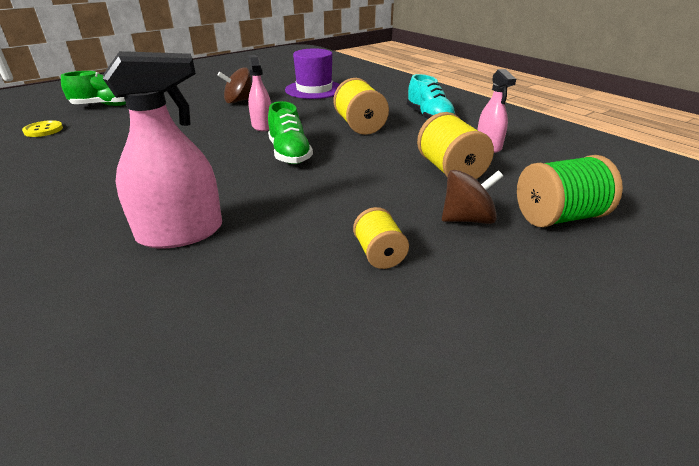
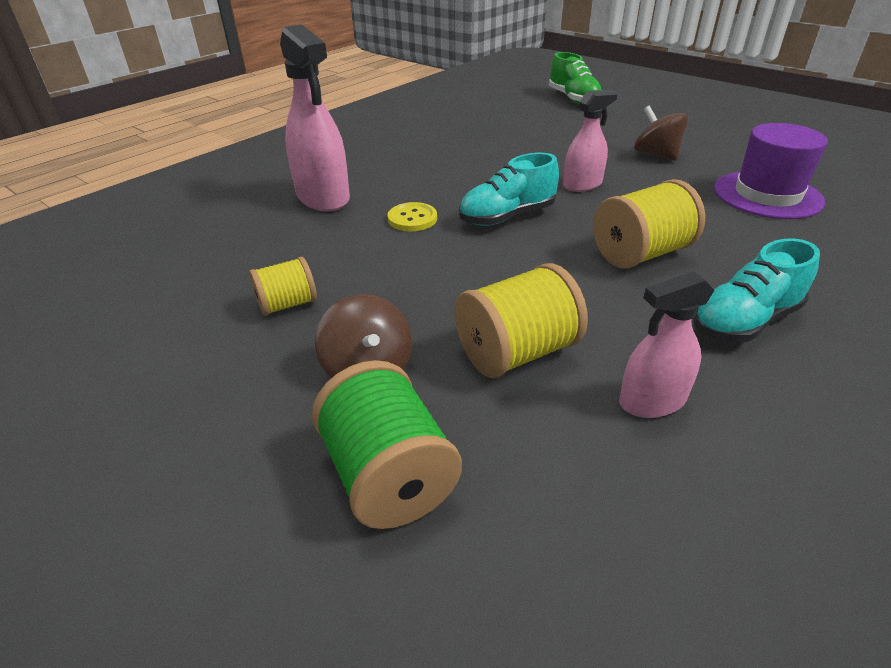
camera: 80 degrees right, 5 degrees up
(43, 130) = (494, 96): yellow button -> yellow button (412, 219)
(289, 154) = (507, 217): green shoe -> turquoise shoe

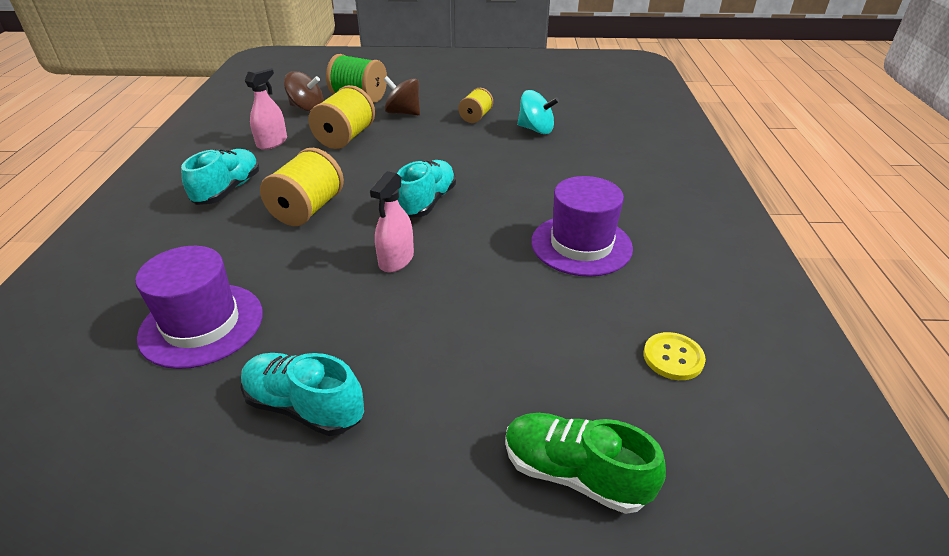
camera: 140 degrees right, 0 degrees up
(264, 250) = (536, 129): none -> turquoise spinning top
(323, 197) = (572, 167): pink spray bottle -> none
(412, 219) = (488, 176): yellow button -> yellow button (673, 357)
(432, 150) = (581, 245): none -> purple hat
(656, 155) = (347, 349): brown spinning top -> brown spinning top (307, 108)
(694, 143) = (304, 407): none -> turquoise shoe

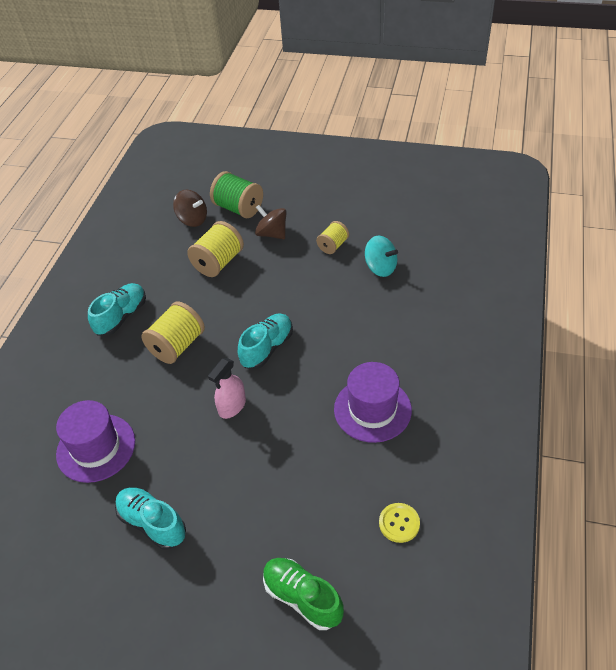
camera: 15 degrees right, 10 degrees up
(272, 142) = (159, 263): pink spray bottle -> none

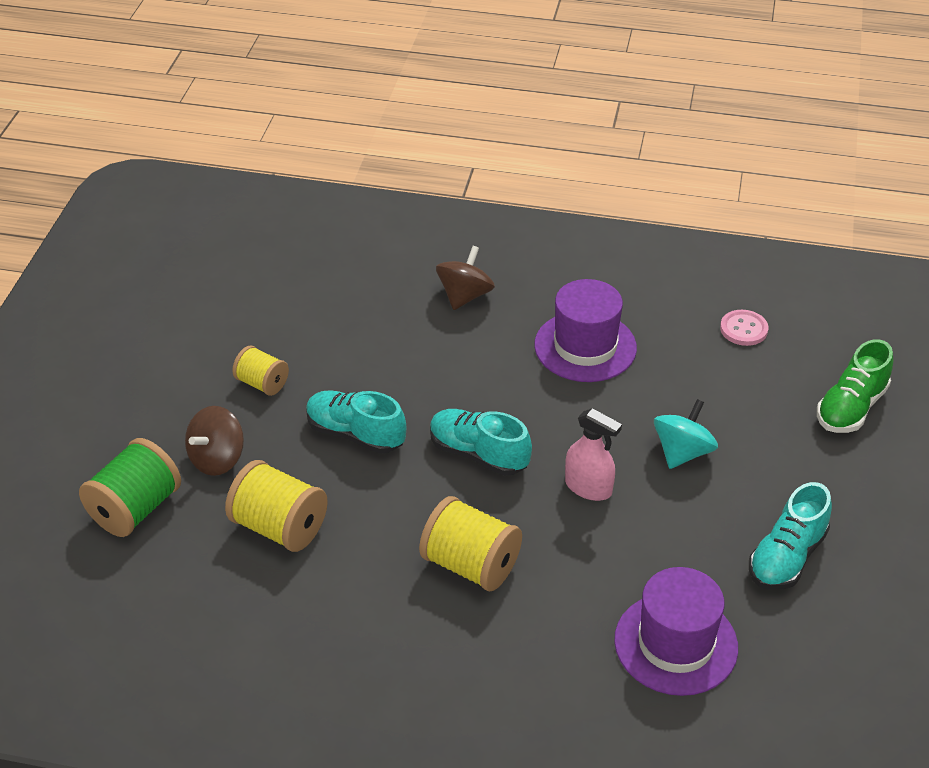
camera: 95 degrees left, 5 degrees down
(121, 317) = (400, 653): turquoise shoe -> turquoise shoe (355, 434)
(192, 219) = (152, 576): brown spinning top -> brown spinning top (465, 296)
(380, 268) = (321, 332): turquoise spinning top -> turquoise spinning top (682, 452)
(399, 523) = (743, 329): yellow button -> pink button

